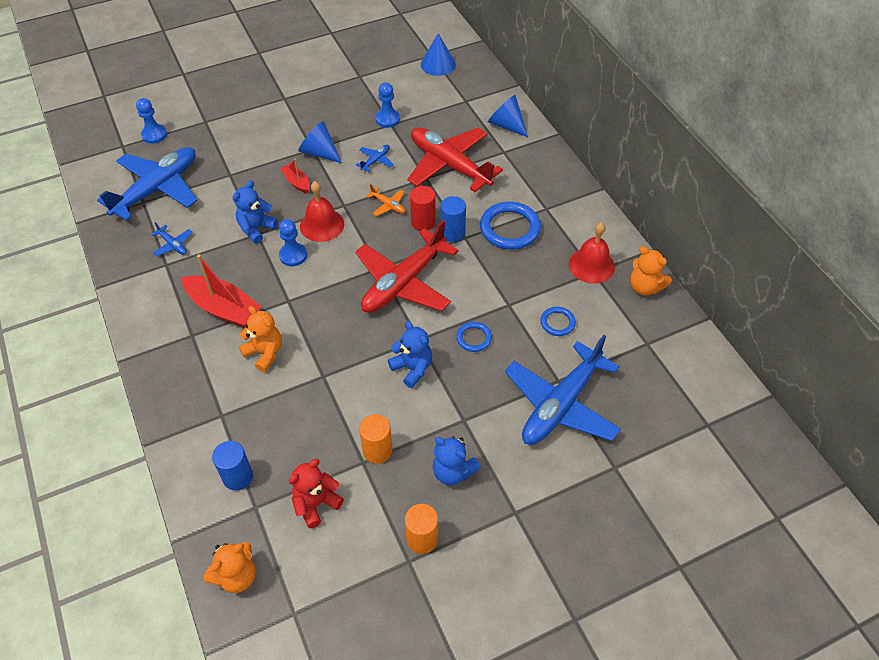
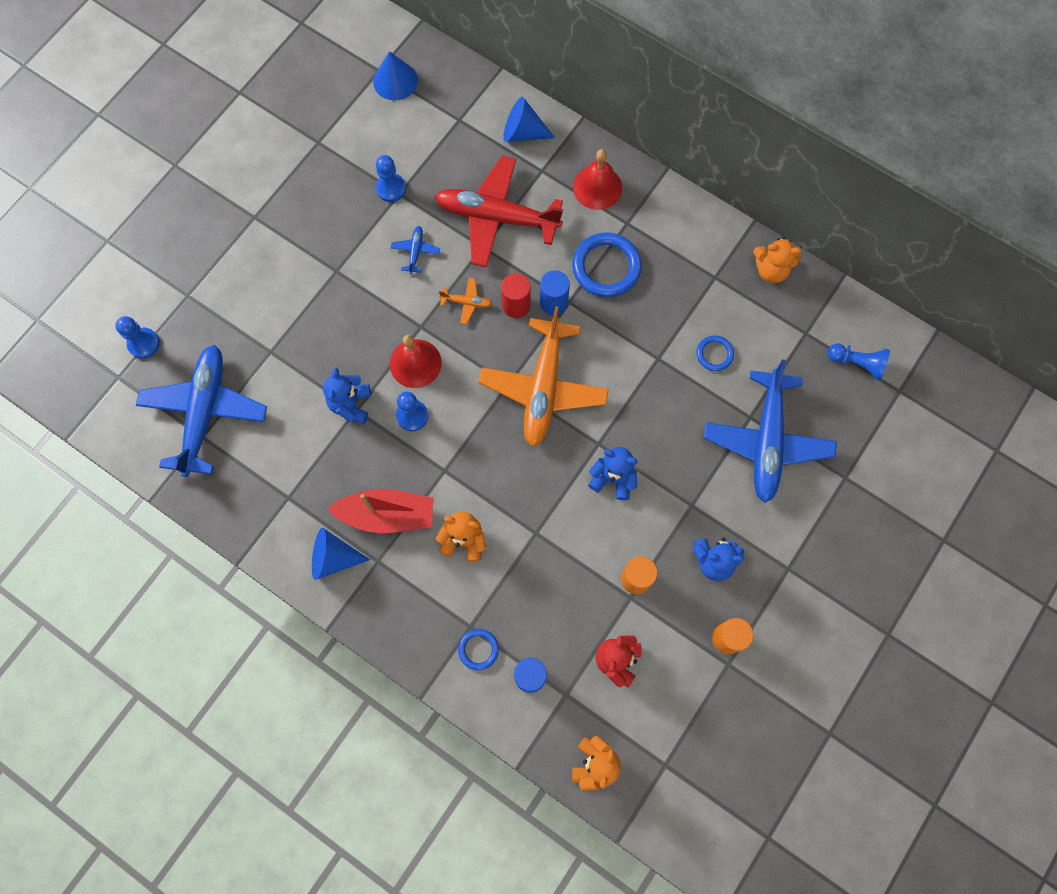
camera: 30 degrees left, 20 degrees up
(173, 245) = (277, 471): blue plane -> none
(297, 182) = (351, 324): red boat -> none
(319, 152) = (348, 272): blue cone -> blue cone (333, 557)
(403, 283) = (543, 388): red plane -> orange plane
(474, 338) = (648, 414): blue ring -> blue ring (478, 649)
(591, 265) = (709, 270): red bell -> red bell (597, 187)
(680, 386) = (857, 363): none -> blue pawn

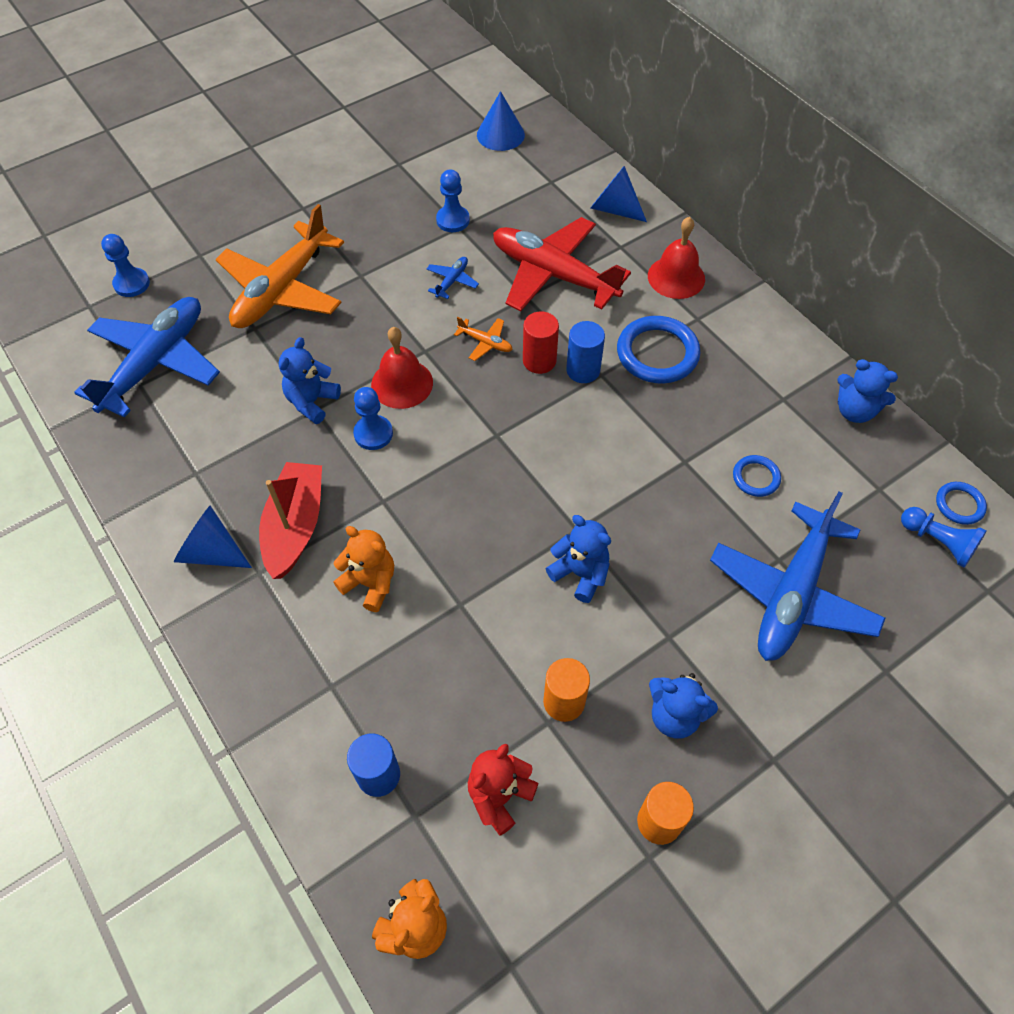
camera: 20 degrees right, 15 degrees down
(387, 515) = (295, 526): red boat -> red boat turned 105 degrees counterclockwise
(478, 649) = (329, 717): blue ring -> blue ring (959, 505)
(543, 388) = (535, 451): orange plane -> orange plane (282, 290)
(771, 270) = (854, 410): orange teddy bear -> blue teddy bear

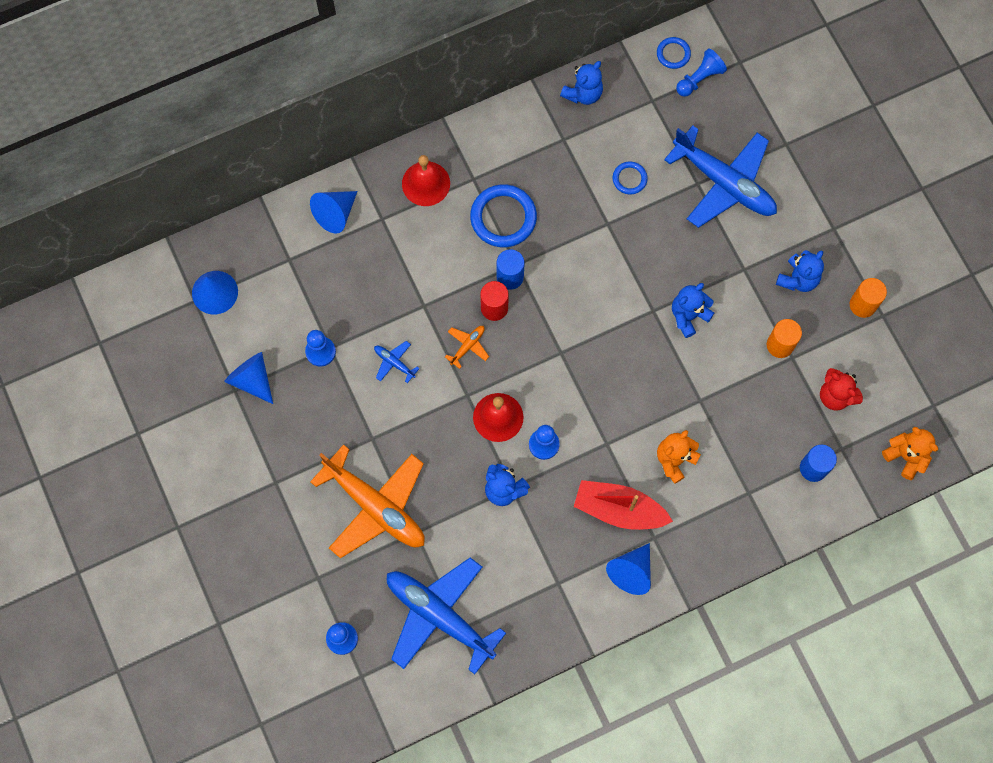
camera: 80 degrees left, 15 degrees up
(412, 174) = (252, 379): none -> blue cone
(553, 274) = (403, 279): red plane -> none

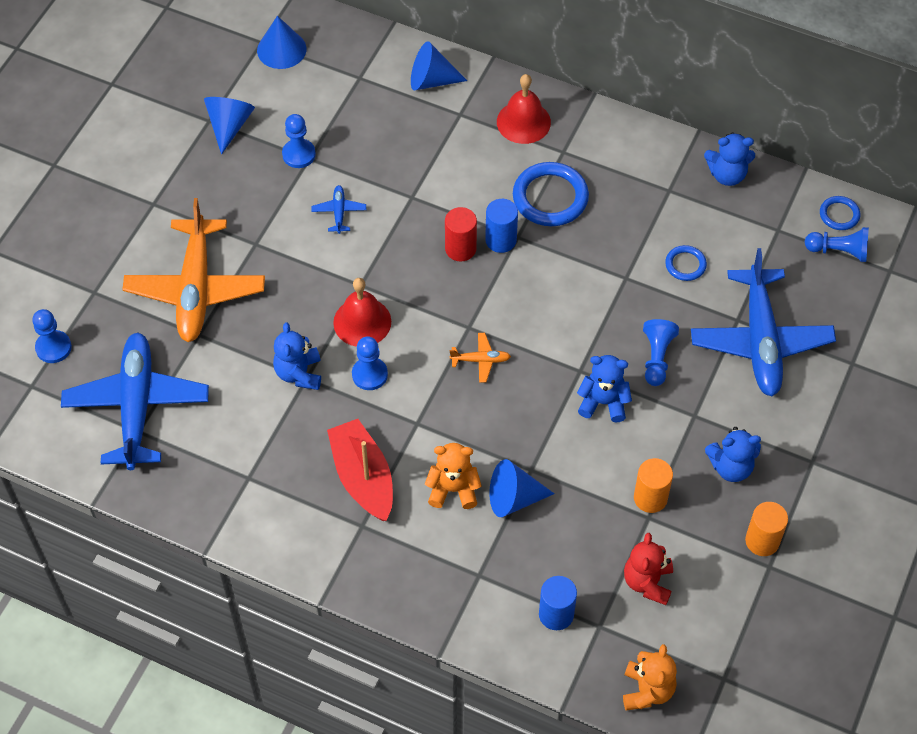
camera: 50 degrees right, 15 degrees down
(468, 346) = (406, 254): orange plane -> orange plane (481, 360)
(631, 571) = (312, 530): blue cone -> blue cone (514, 498)
(683, 256) = (657, 358): none -> blue pawn

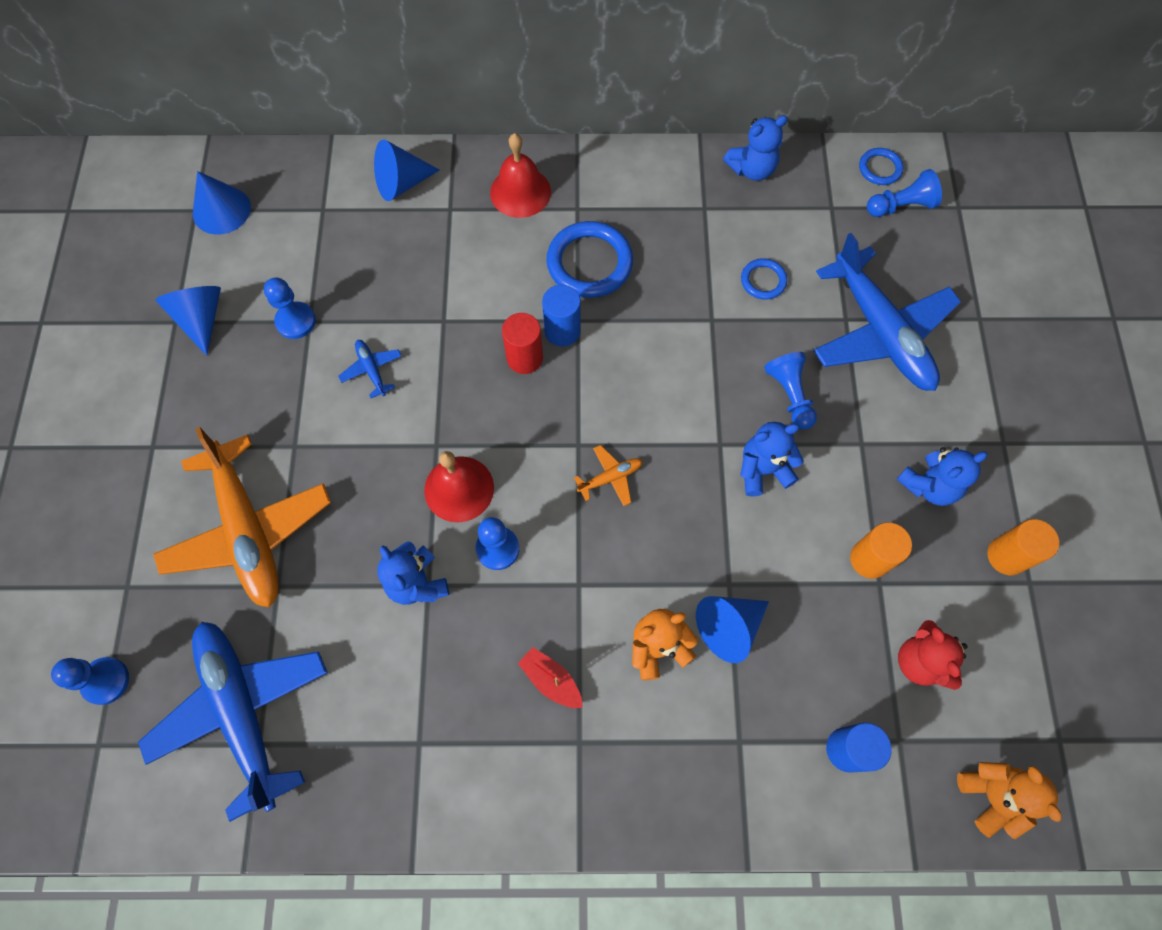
camera: 25 degrees left, 10 degrees up
(363, 477) = (551, 680): red boat -> red boat, size x0.53

